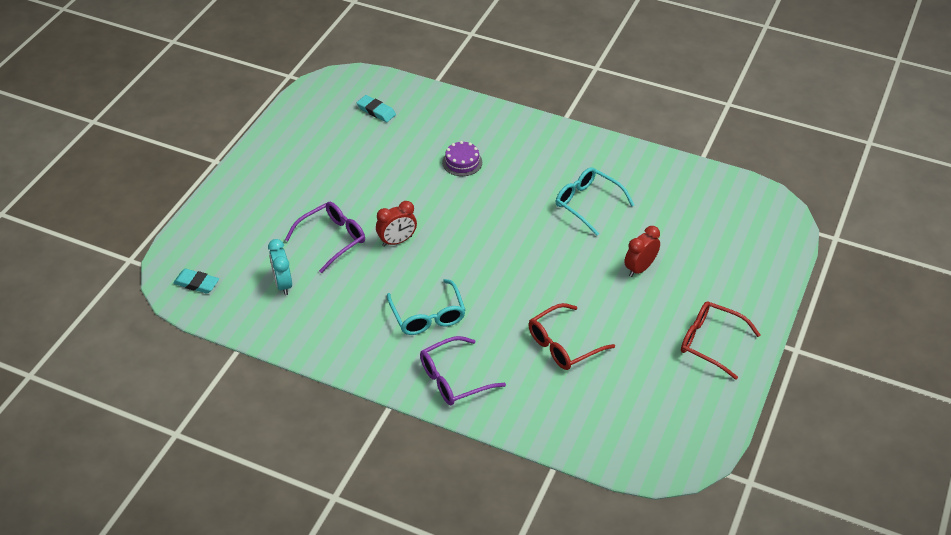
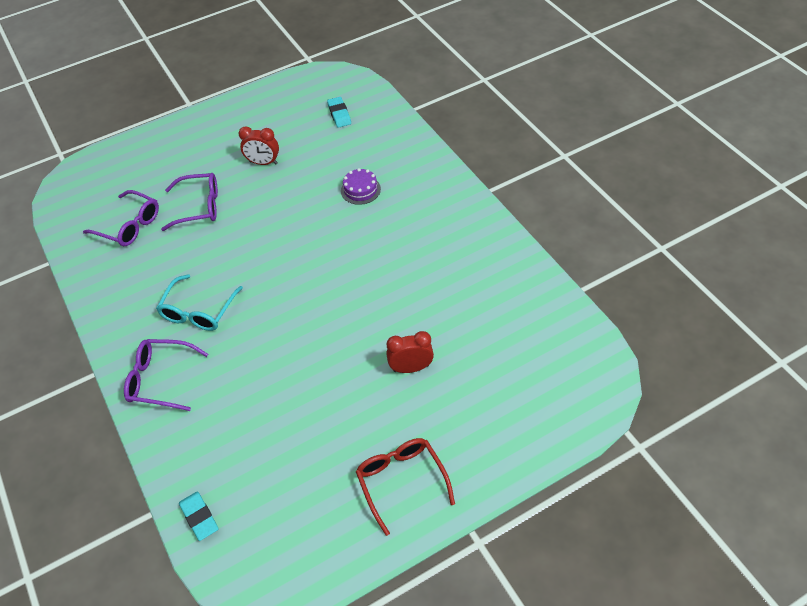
camera: 40 degrees right, 5 degrees up
(196, 283) = (77, 194): turquoise eraser -> turquoise eraser (199, 517)
(283, 284) = (129, 226): turquoise clock -> purple glasses
(397, 241) = (242, 233): red clock -> red clock (263, 163)
(563, 345) = (273, 402): red glasses -> none
(588, 204) = (427, 280): turquoise glasses -> none

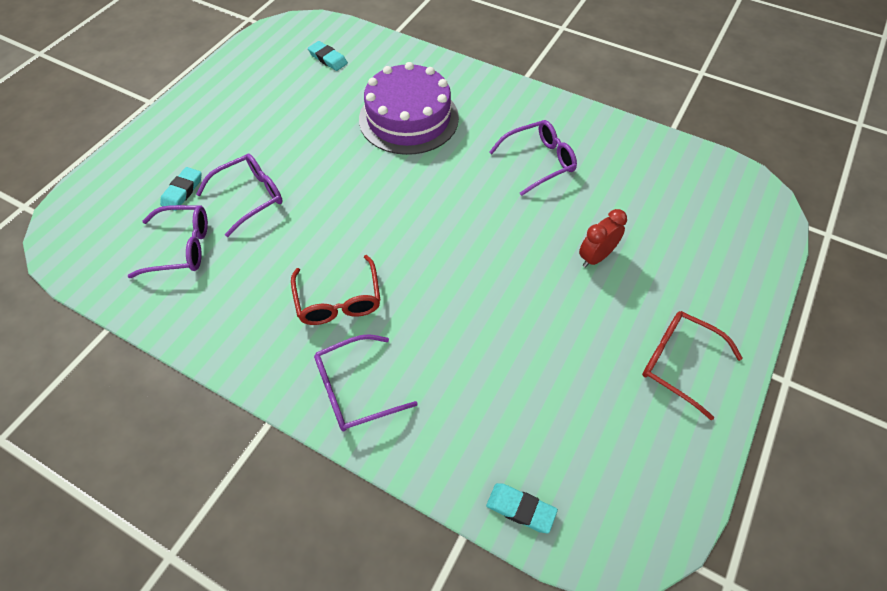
camera: 35 degrees left, 5 degrees up
(159, 183) = (182, 191): none -> turquoise eraser
(198, 311) = (338, 300): turquoise glasses -> red glasses
(263, 163) = (286, 129): red clock -> none
(360, 190) = (408, 118): purple cake -> purple cake, size x2.29
(434, 269) = (539, 162): none -> purple glasses

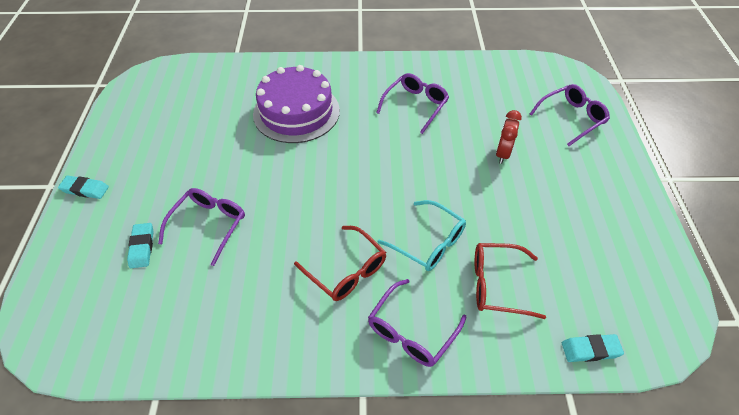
camera: 30 degrees left, 5 degrees down
(181, 248) = (177, 294): purple glasses -> purple glasses (571, 118)
(328, 58) = (195, 92): turquoise eraser -> turquoise eraser (85, 189)
(438, 313) = (428, 243): none -> turquoise glasses
(679, 363) = (605, 198): red glasses -> red glasses (497, 285)

